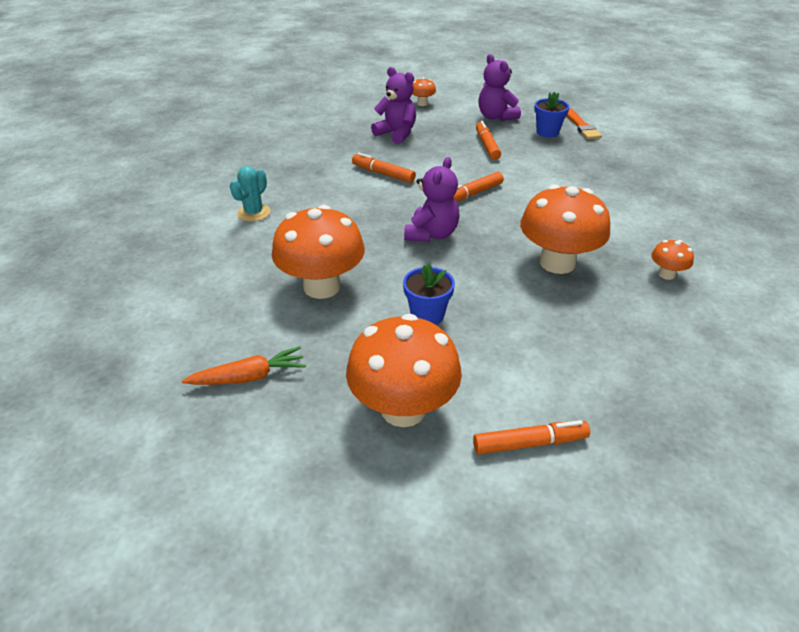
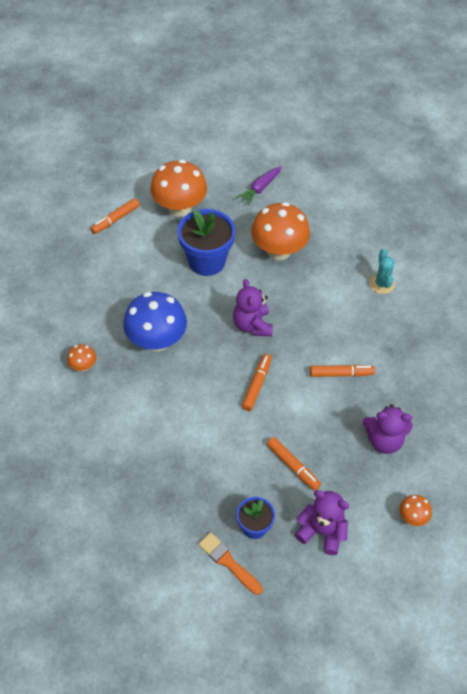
camera: 145 degrees right, 15 degrees up
(249, 377) = (260, 188): orange carrot -> purple carrot
(427, 315) = (207, 261): blue flower pot -> blue flower pot, size x1.79
(557, 263) = (157, 340): orange mushroom -> blue mushroom

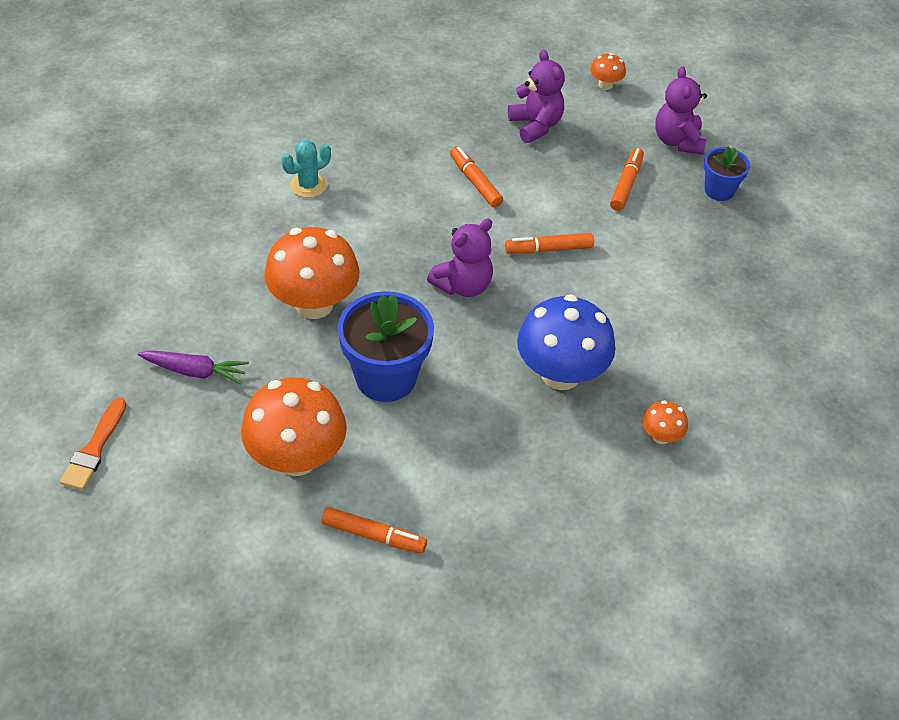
camera: 120 degrees left, 5 degrees down
(228, 562) = (772, 196): orange brush -> orange brush (94, 448)

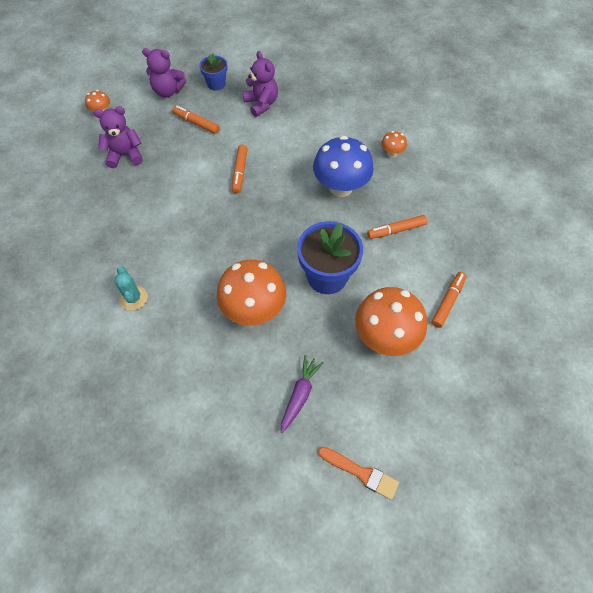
camera: 75 degrees left, 10 degrees up
(463, 285) = (258, 221): purple teddy bear -> purple teddy bear (261, 104)
(475, 182) = (166, 198): orange marker -> orange marker (396, 230)

